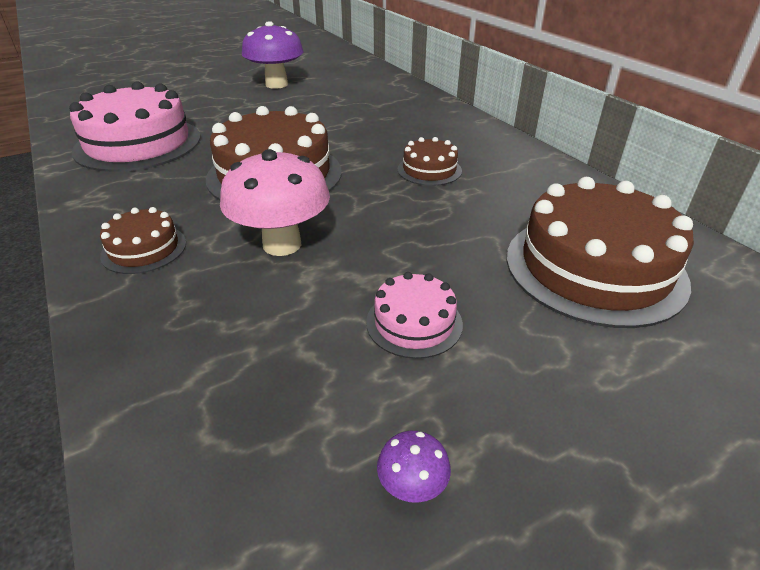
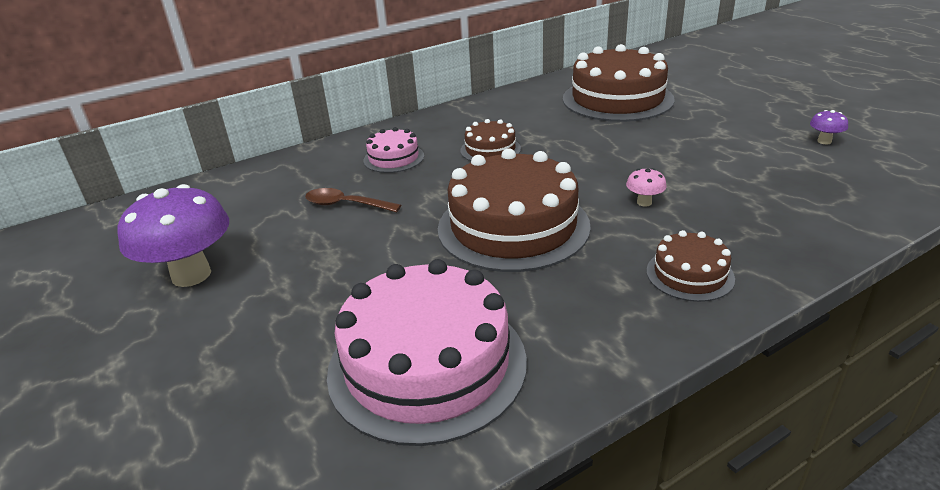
camera: 90 degrees left, 5 degrees down
(282, 244) = (644, 202): pink mushroom -> pink mushroom, size x0.42
(341, 116) = (346, 205): none -> brown spoon
(414, 322) = (707, 146): pink cake -> pink cake (393, 158)

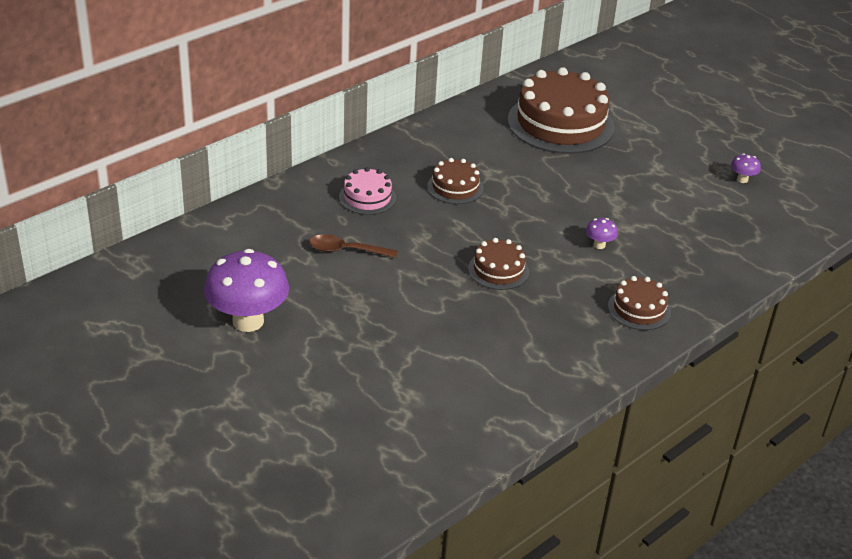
camera: 15 degrees left, 5 degrees up
(427, 364) = (469, 383): pink cake -> none
(513, 226) = (498, 270): brown cake -> brown cake, size x0.49
(644, 202) = (599, 245): pink mushroom -> purple mushroom

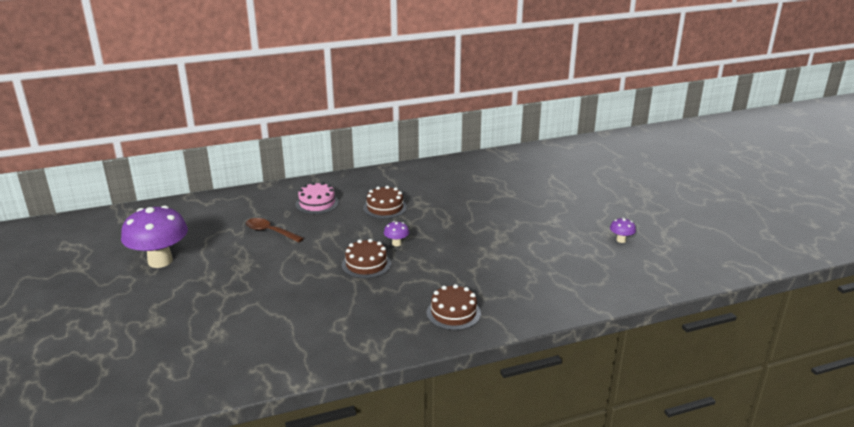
camera: 25 degrees right, 10 degrees down
(560, 123) = (500, 182): brown cake -> none
(599, 245) = (460, 263): purple mushroom -> purple mushroom (396, 243)

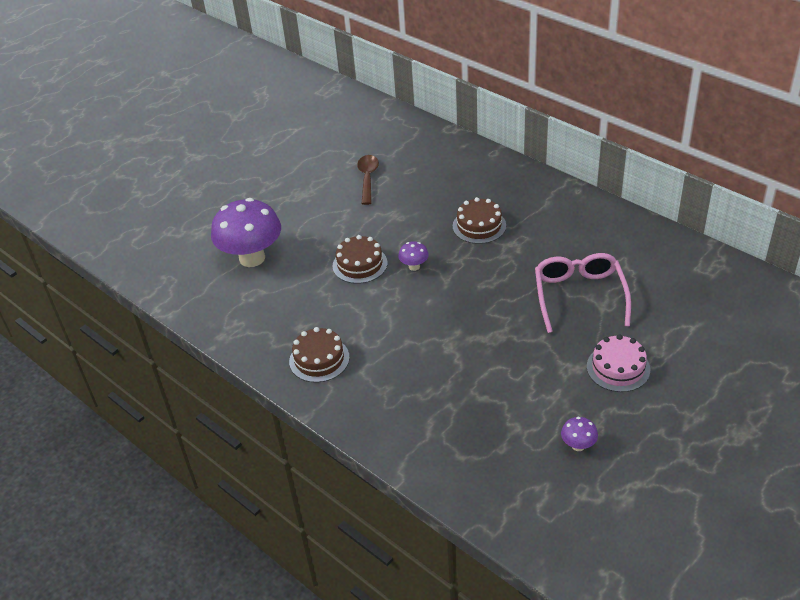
camera: 65 degrees right, 15 degrees up
(160, 261) = (273, 148): purple mushroom -> purple mushroom (252, 258)
(317, 203) = (445, 178): pink cake -> pink cake (618, 368)
(492, 198) = (579, 296): none -> pink glasses

